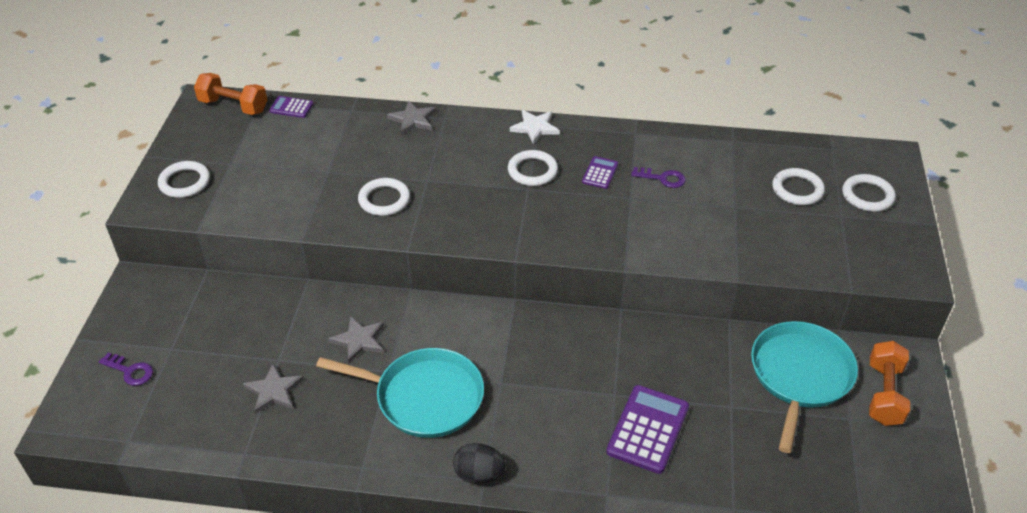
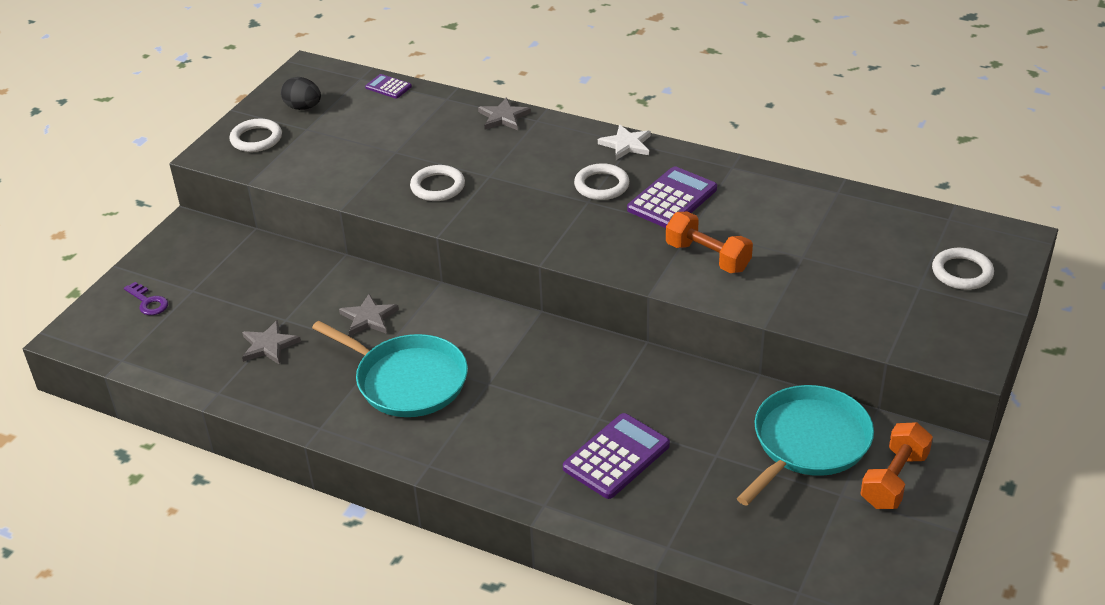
camera: 20 degrees right, 5 degrees down
(233, 106) = (333, 77): orange dumbbell -> orange dumbbell (708, 257)
(479, 474) = (427, 459): black egg -> black egg (303, 107)
(600, 173) = (672, 199): purple calculator -> purple calculator, size x1.87
(662, 178) = (737, 216): purple key -> none
(797, 189) = (883, 252): white ring -> none

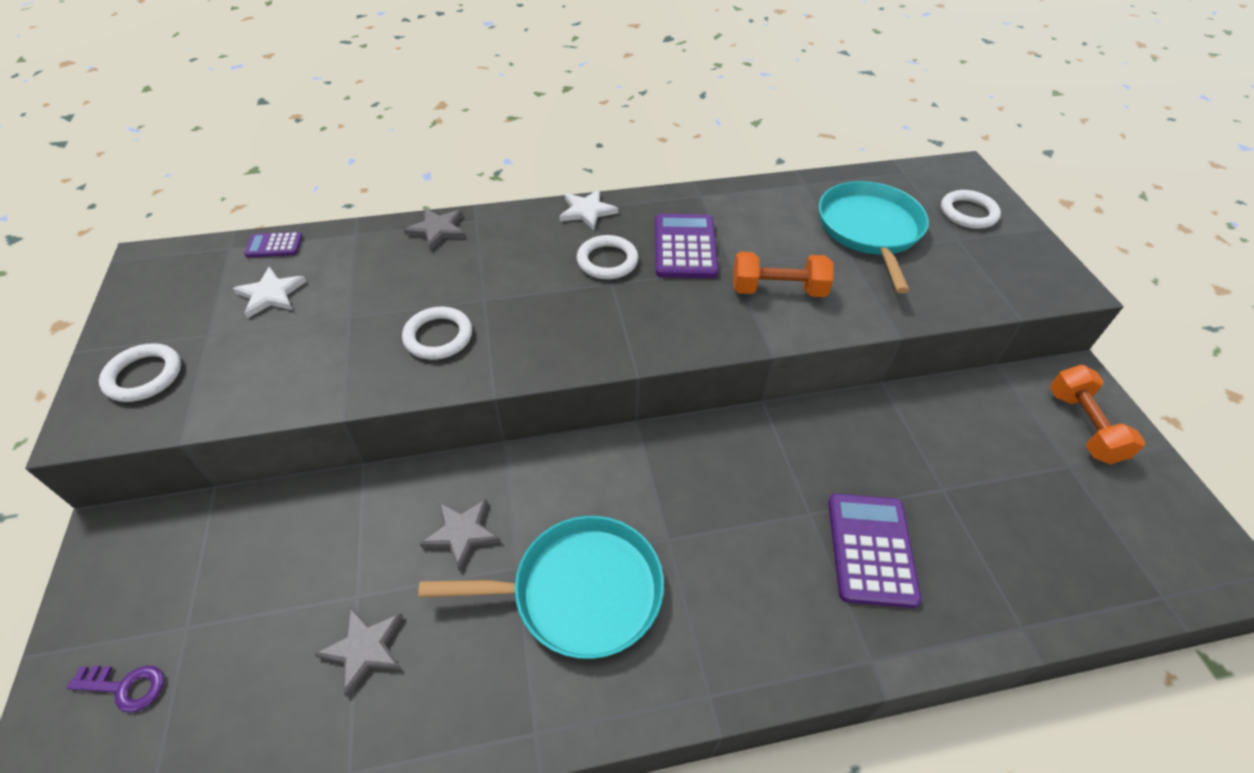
camera: 40 degrees left, 10 degrees up
(303, 107) = (180, 309): black egg -> none
(360, 119) = (271, 294): none -> white star
(808, 443) = (990, 429): turquoise pan -> turquoise pan (869, 230)

